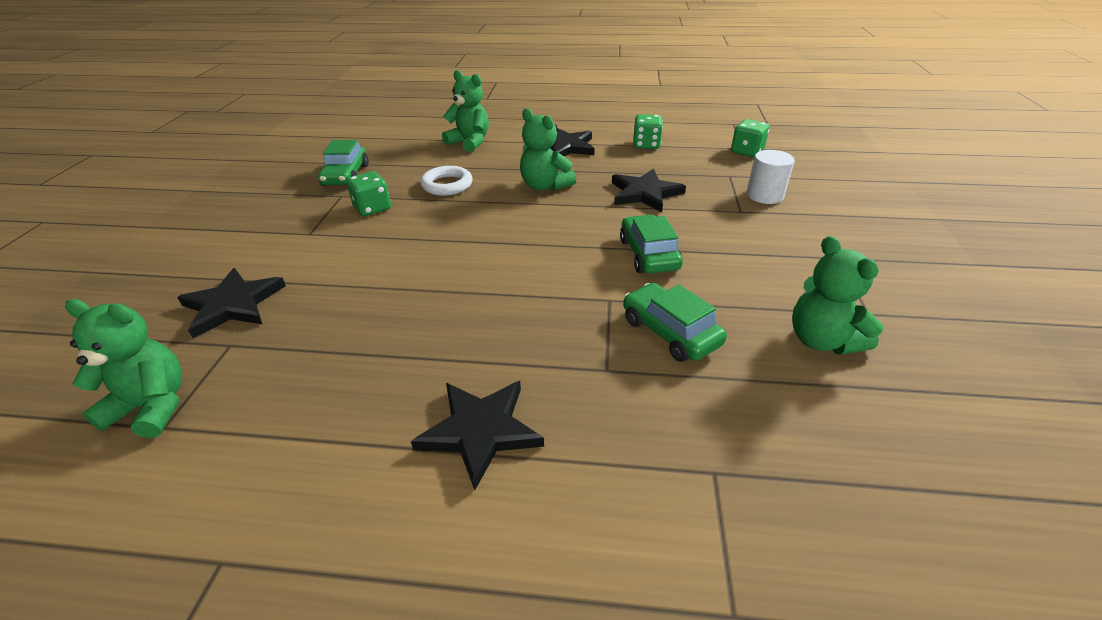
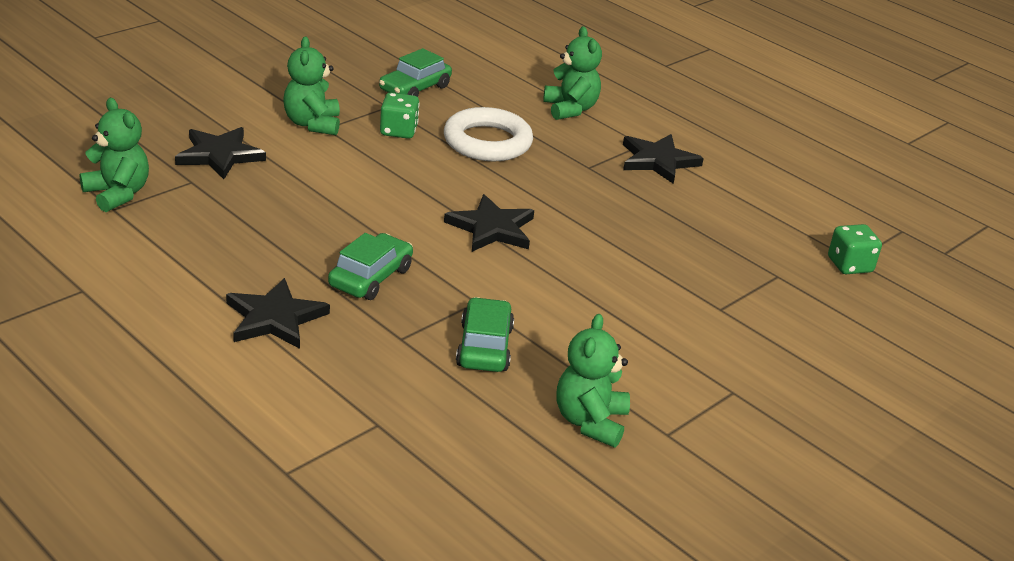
camera: 35 degrees right, 5 degrees down
(447, 185) = (487, 142): white ring -> white ring, size x1.51
(545, 186) = (573, 188): green teddy bear -> green teddy bear (312, 124)
(644, 193) = (656, 244): black star -> black star (491, 228)
(646, 145) = (749, 202): green dice -> none
(648, 254) = (565, 291): green car -> green car (370, 277)
(764, 195) = (775, 311): white cylinder -> none

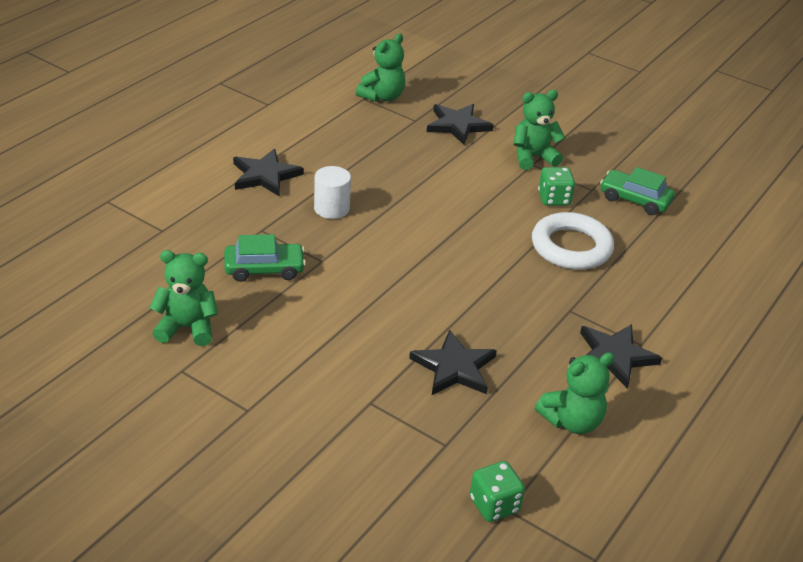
camera: 80 degrees right, 5 degrees up
(370, 277) = (331, 208): green car -> white cylinder
(491, 228) = (430, 260): black star -> black star (454, 367)
(570, 109) = (674, 293): green teddy bear -> green teddy bear (572, 421)

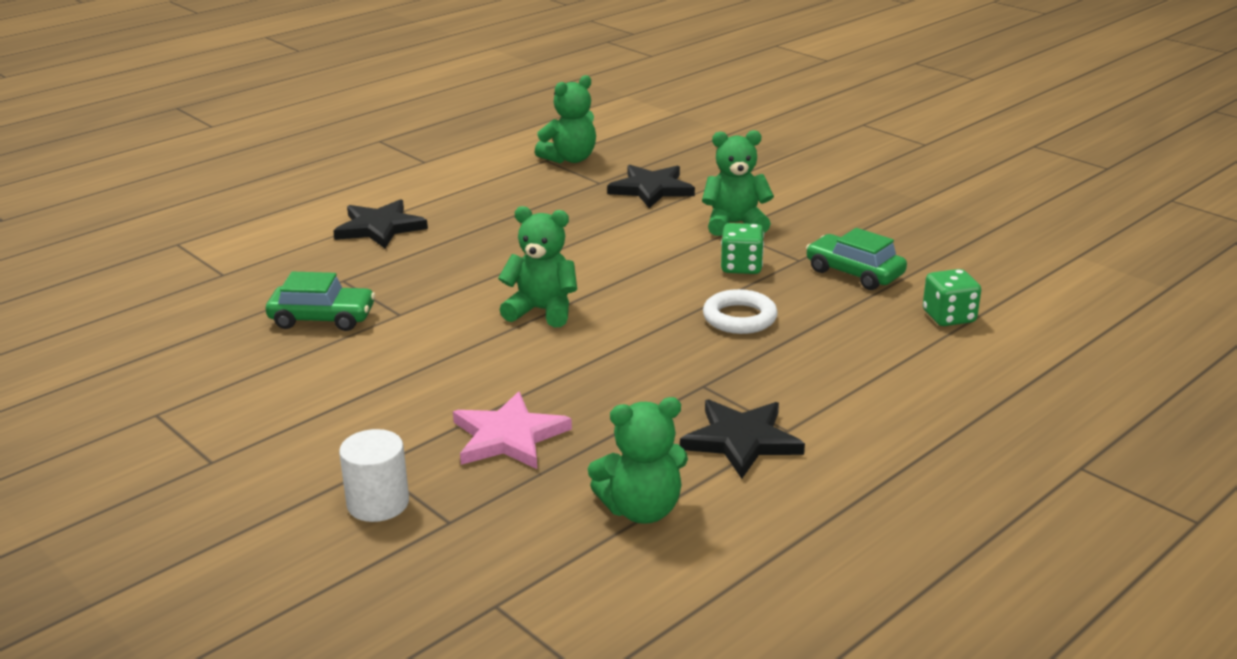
camera: 15 degrees right, 10 degrees down
(187, 328) = (190, 371): green teddy bear -> green teddy bear (542, 311)
(331, 208) = (443, 263): white cylinder -> white cylinder (378, 503)
(454, 367) = (508, 436): black star -> pink star
(494, 505) = (478, 597): green dice -> green dice (949, 317)
(571, 247) = (739, 318): white ring -> white ring, size x0.66

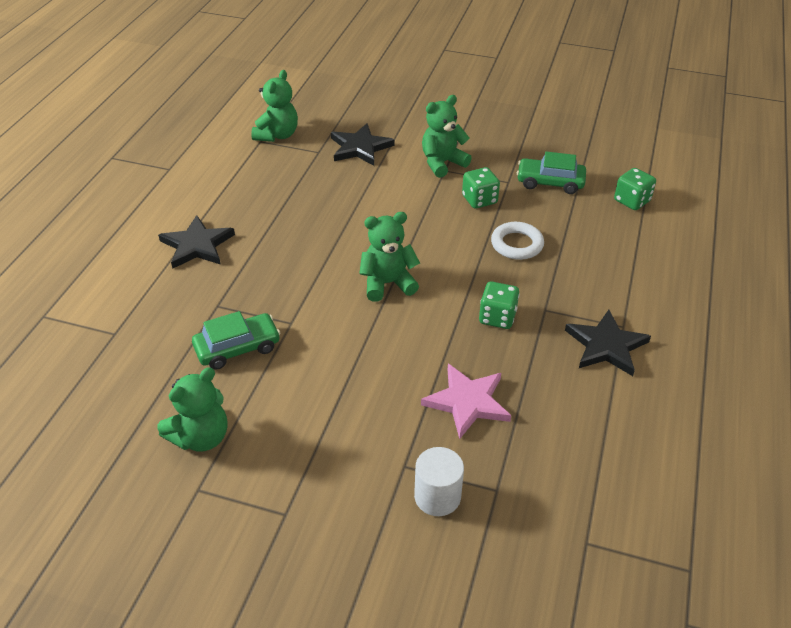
camera: 30 degrees left, 15 degrees up
(634, 375) = (497, 317): none -> green dice
(641, 510) = (600, 426): green teddy bear -> green teddy bear (201, 437)

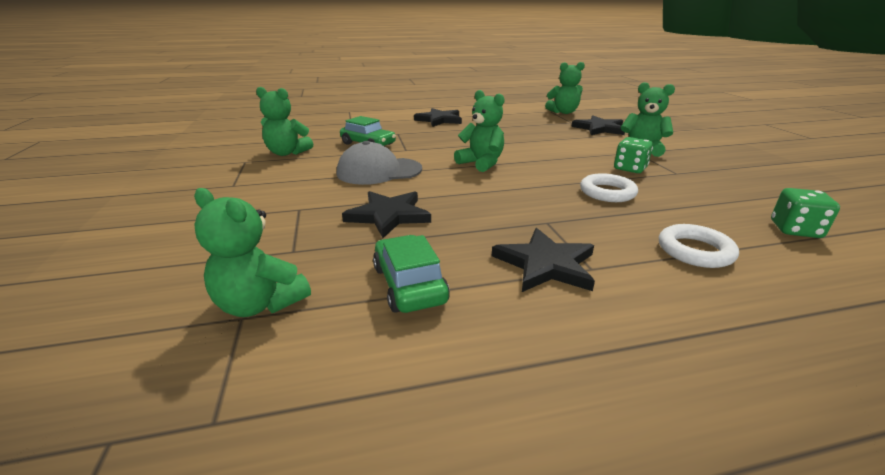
camera: 60 degrees right, 15 degrees down
(345, 370) = (379, 171): none -> grey cap
(437, 496) = (272, 228): white cylinder -> none
(467, 402) = (389, 215): pink star -> black star
(497, 317) = (504, 205): green dice -> none
(550, 182) = (717, 187): green car -> green car (409, 284)
(574, 528) = (260, 304): none -> green teddy bear
(630, 264) = (695, 251): none -> white ring

